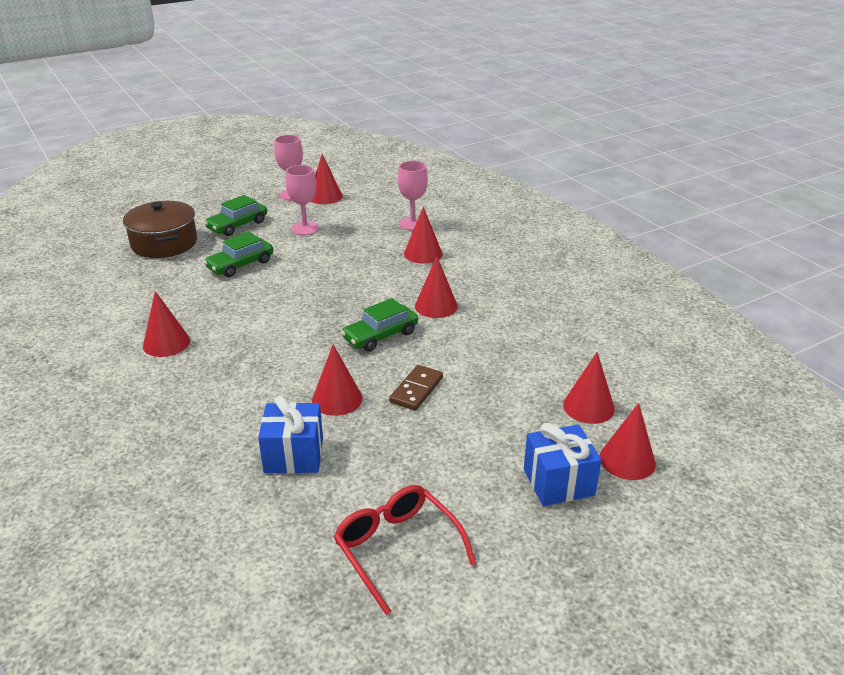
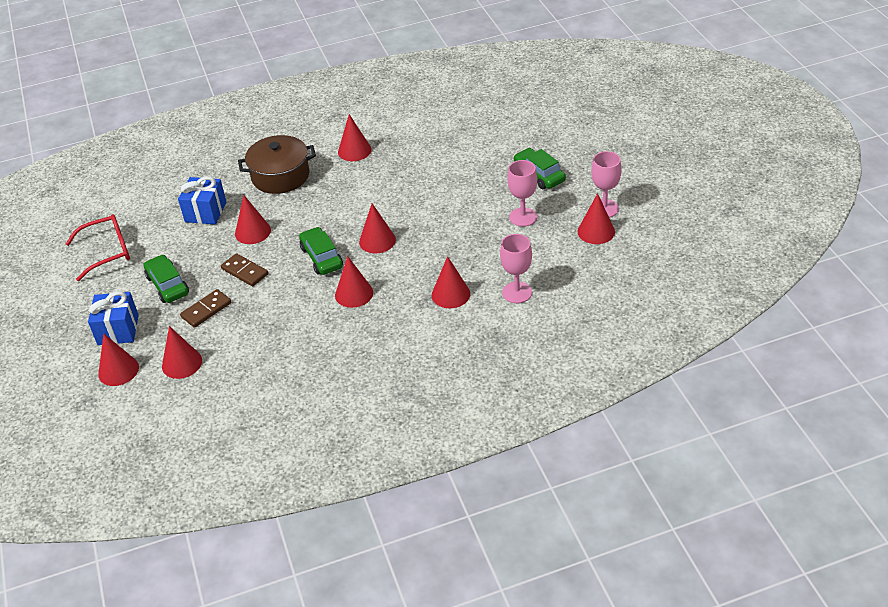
camera: 105 degrees right, 10 degrees up
(164, 243) = (512, 136): brown pot -> brown pot (280, 176)
(240, 265) = (461, 180): green car -> green car (168, 285)
(347, 303) = (377, 240): none -> red cone
(494, 407) = (206, 310): none -> brown domino

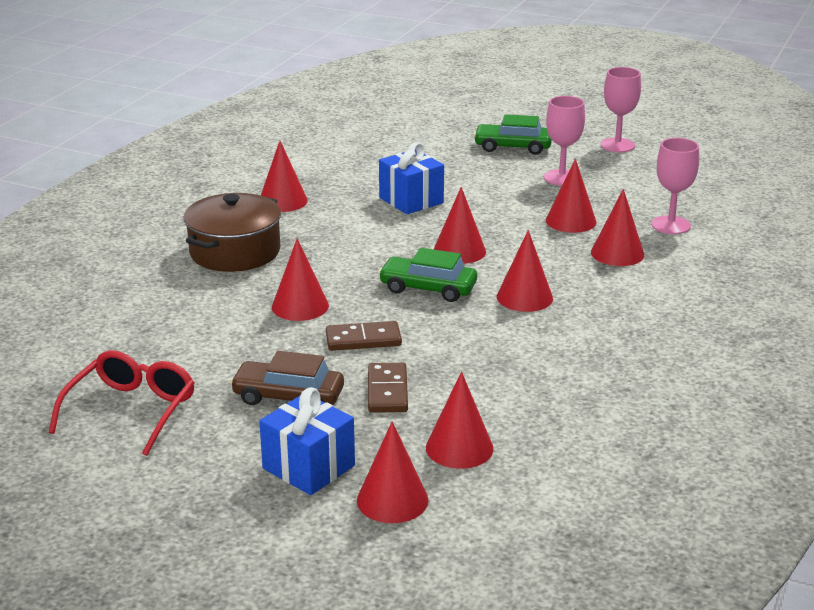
camera: 50 degrees left, 15 degrees down
(168, 285) = (288, 397): green car -> brown car
(206, 212) = (200, 317): blue gift -> blue gift (411, 200)
(596, 231) = (643, 161): red cone -> red cone (571, 221)

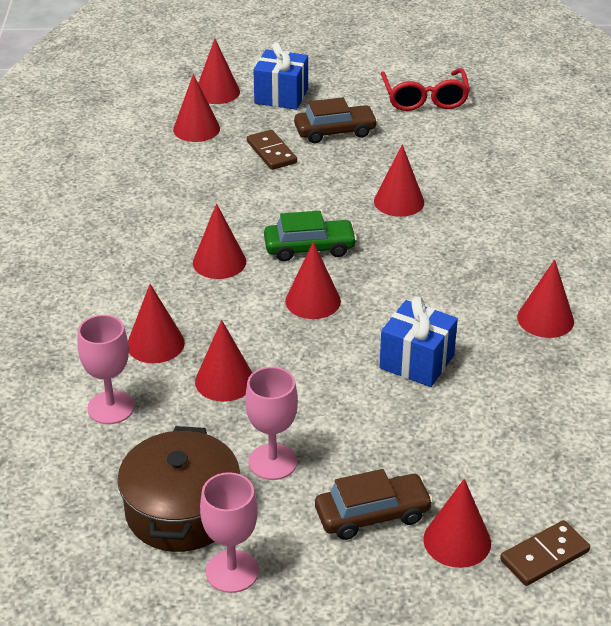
camera: 155 degrees right, 10 degrees up
(235, 252) = (513, 240): brown pot -> brown pot (181, 510)
(363, 339) = (322, 186): brown domino -> brown domino (544, 556)
(470, 130) = (457, 541): none -> red cone
(512, 147) = (372, 515): green car -> brown car

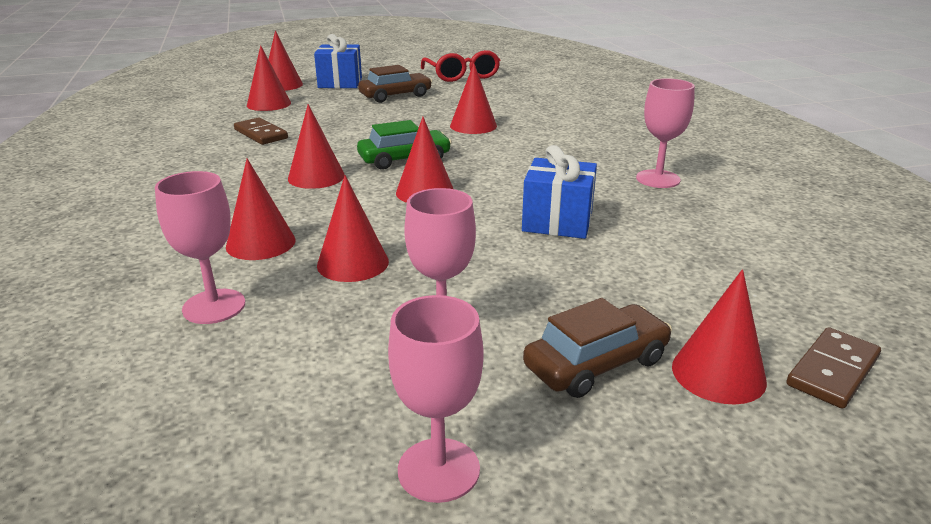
camera: 15 degrees left, 10 degrees down
(181, 510) = (337, 403): brown pot -> none
(271, 152) = (343, 110): brown domino -> brown domino (260, 134)
(545, 319) = (658, 179): red cone -> pink goblet

